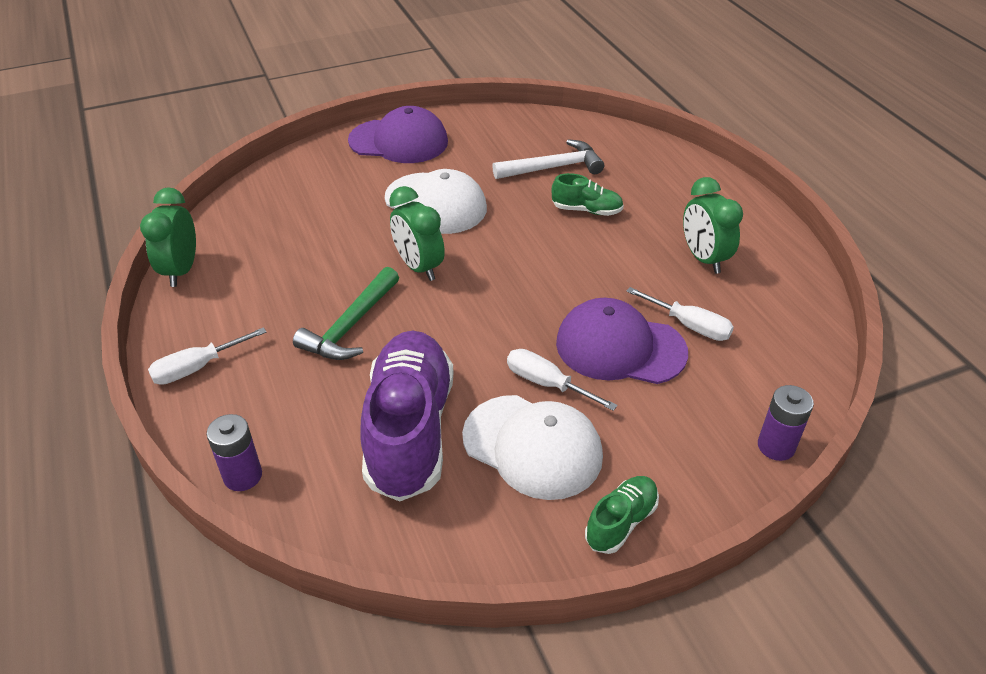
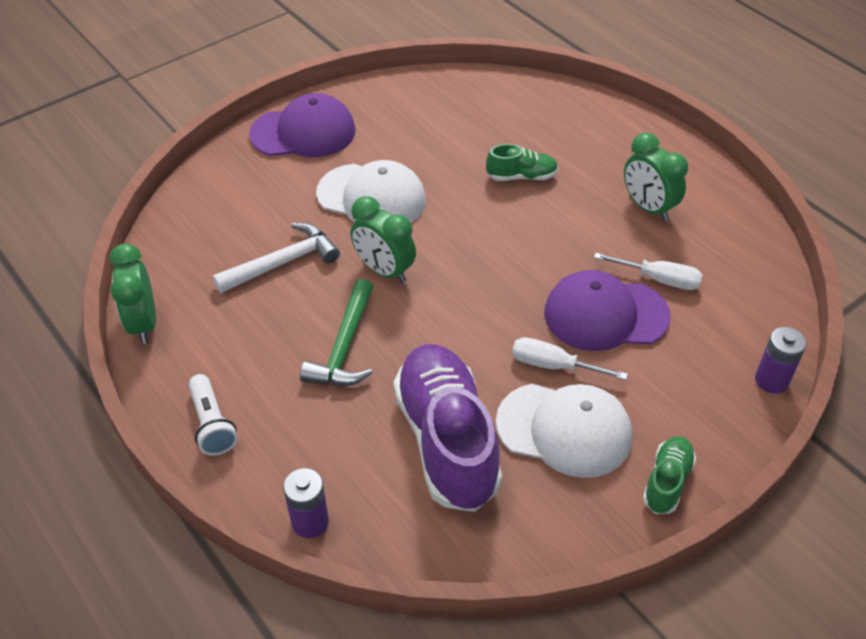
camera: 15 degrees left, 5 degrees up
(197, 368) = (212, 424): white screwdriver -> white flashlight
(553, 168) = (471, 135): white hammer -> white hammer (283, 262)

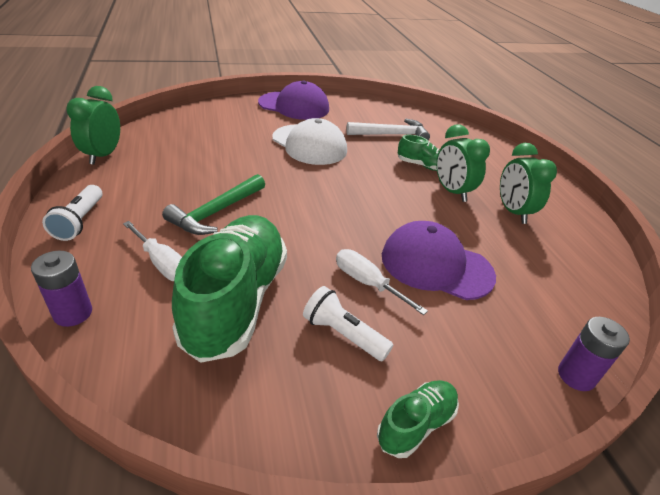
camera: 20 degrees right, 10 degrees down
(283, 262) = (221, 156): white hammer -> white hammer (391, 135)
(384, 270) = (284, 182): green clock -> green clock (452, 192)
(447, 440) = (236, 301): purple shoe -> green shoe
(564, 429) = (343, 334): white cap -> white flashlight
(659, 279) = (498, 258): white screwdriver -> white screwdriver (162, 263)

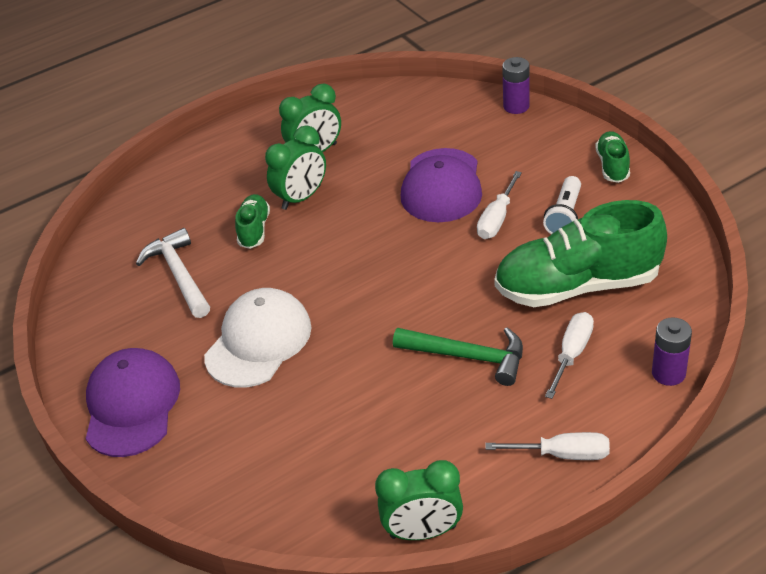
camera: 100 degrees left, 5 degrees up
(80, 221) = (563, 454): white flashlight -> white screwdriver
(416, 425) = (612, 166): green shoe -> green shoe turned 60 degrees clockwise

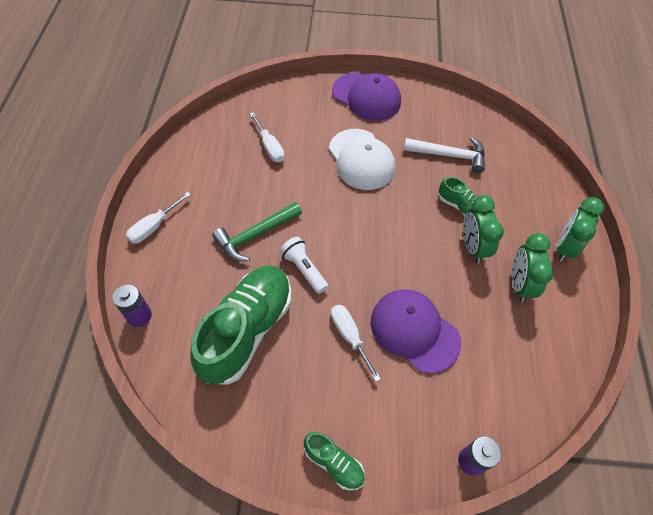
camera: 120 degrees right, 15 degrees up
(423, 531) = (181, 149): green clock -> green clock (564, 247)
(565, 216) = (313, 379): white flashlight -> white flashlight (304, 269)
(572, 354) = (204, 282): white screwdriver -> white screwdriver (269, 147)

